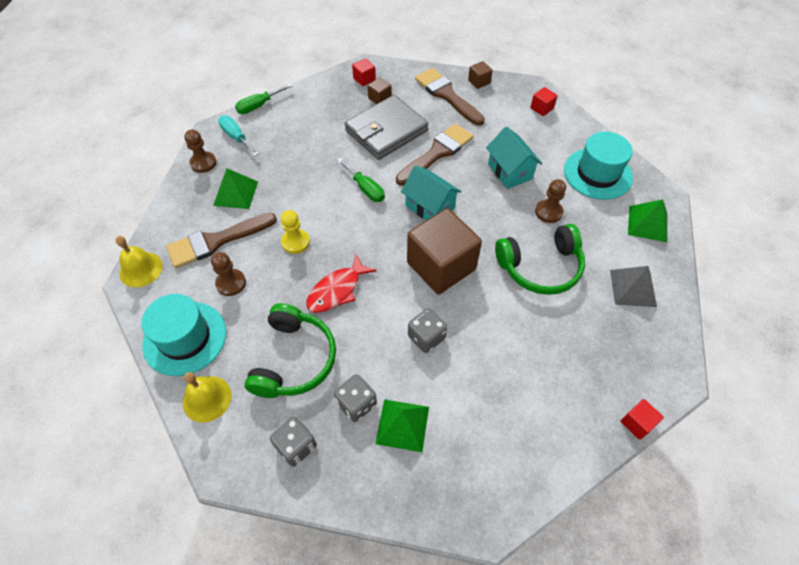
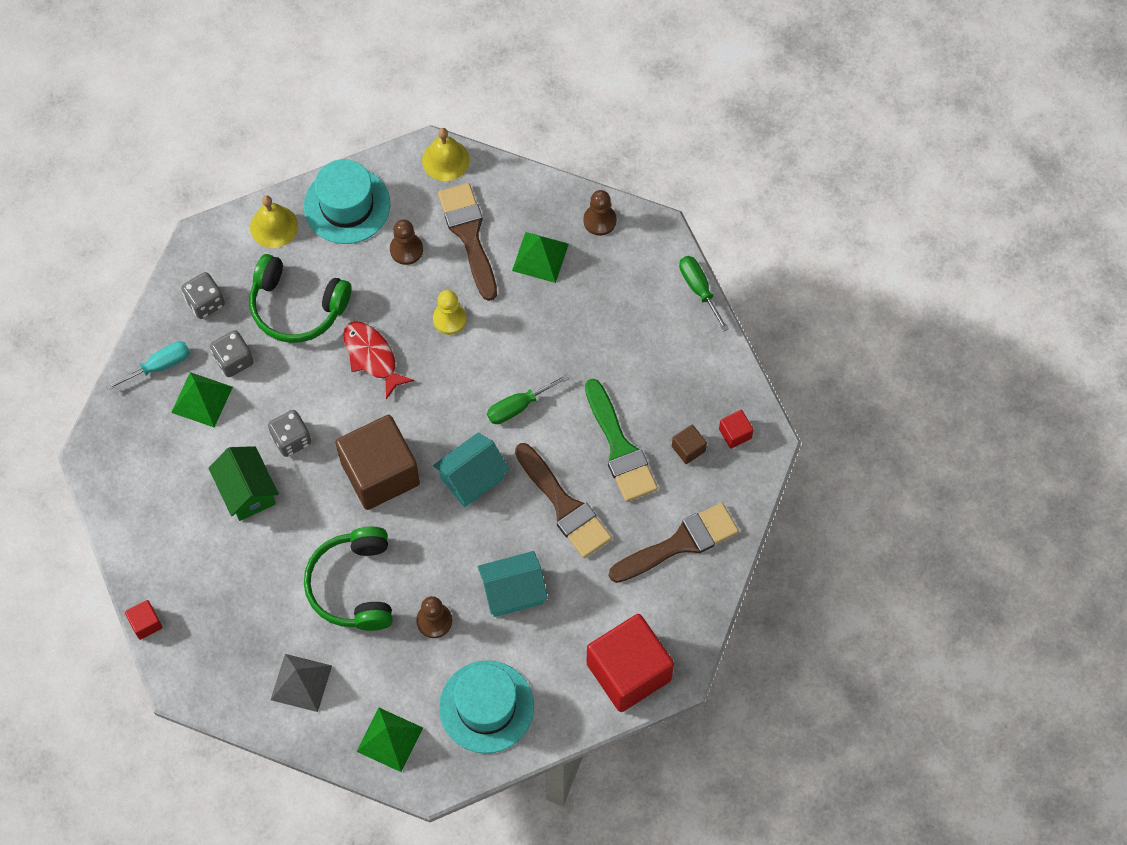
camera: 100 degrees right, 10 degrees up
(236, 137) = (641, 259): turquoise screwdriver -> turquoise screwdriver (160, 366)
(386, 131) = (619, 447): grey wallet -> green brush
(479, 82) = (703, 596): brown cube -> none
(484, 363) = (247, 491): none -> green house
(541, 108) = (628, 671): red cube -> red cube, size x2.42

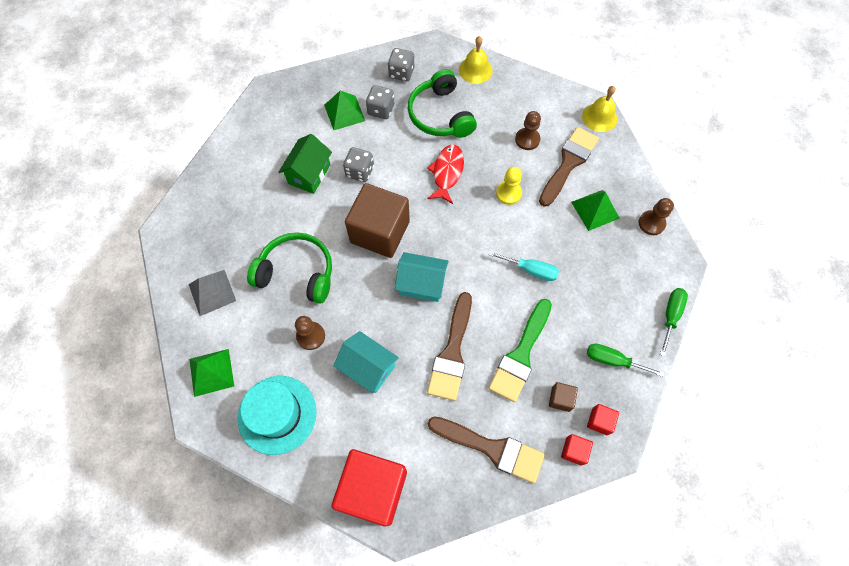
camera: 50 degrees right, 0 degrees up
(146, 623) = (188, 185): red cube -> red cube (574, 451)
(160, 366) = (346, 80): turquoise screwdriver -> turquoise screwdriver (530, 270)
(347, 205) = (522, 92): turquoise hat -> none
(353, 585) = (297, 273): green headphones -> green headphones turned 60 degrees clockwise
(518, 406) = (491, 273): green screwdriver -> green screwdriver (612, 360)

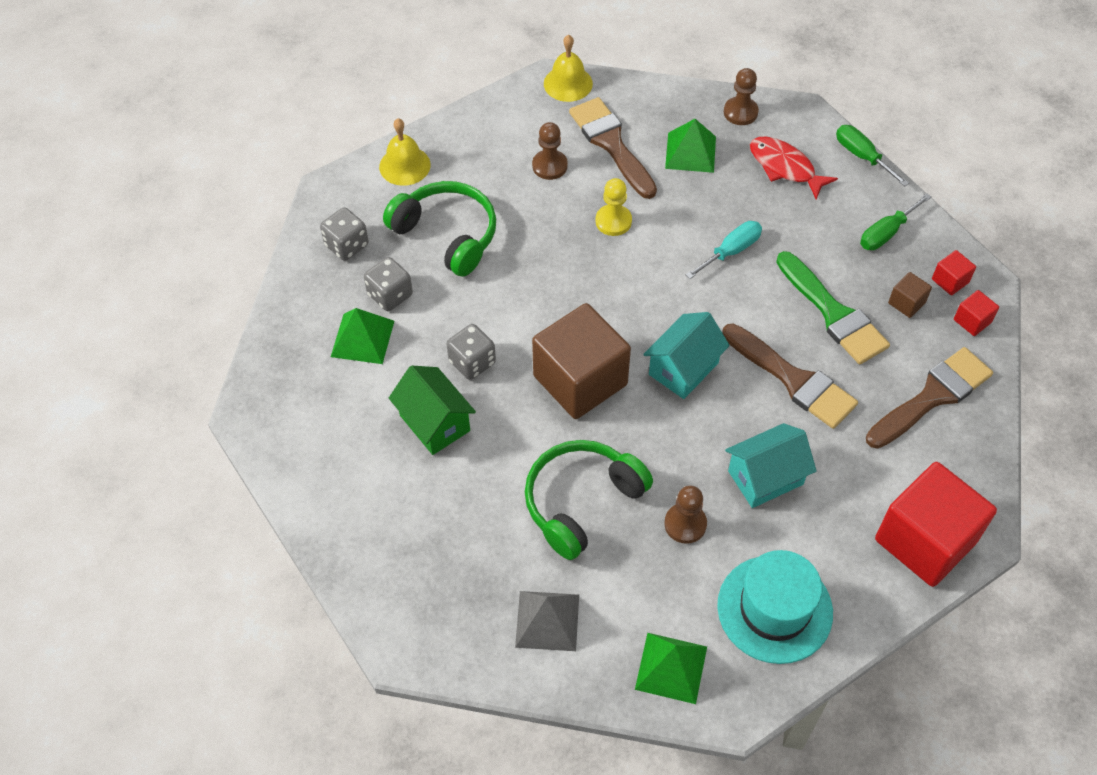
camera: 60 degrees left, 10 degrees down
(440, 115) = (447, 235): green headphones -> green headphones turned 150 degrees counterclockwise
(447, 172) = (540, 269): red fish -> red fish (785, 167)

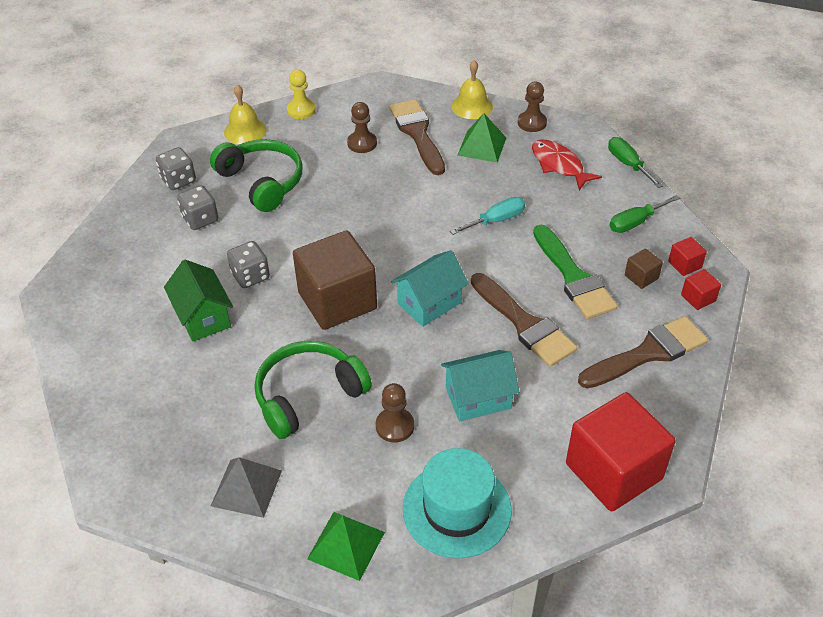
camera: 10 degrees right, 10 degrees down
(362, 338) = (166, 247): green pyramid -> none
(568, 83) = (395, 89): yellow bell -> yellow bell (472, 106)
(613, 221) = (402, 188): yellow pawn -> yellow pawn (301, 110)

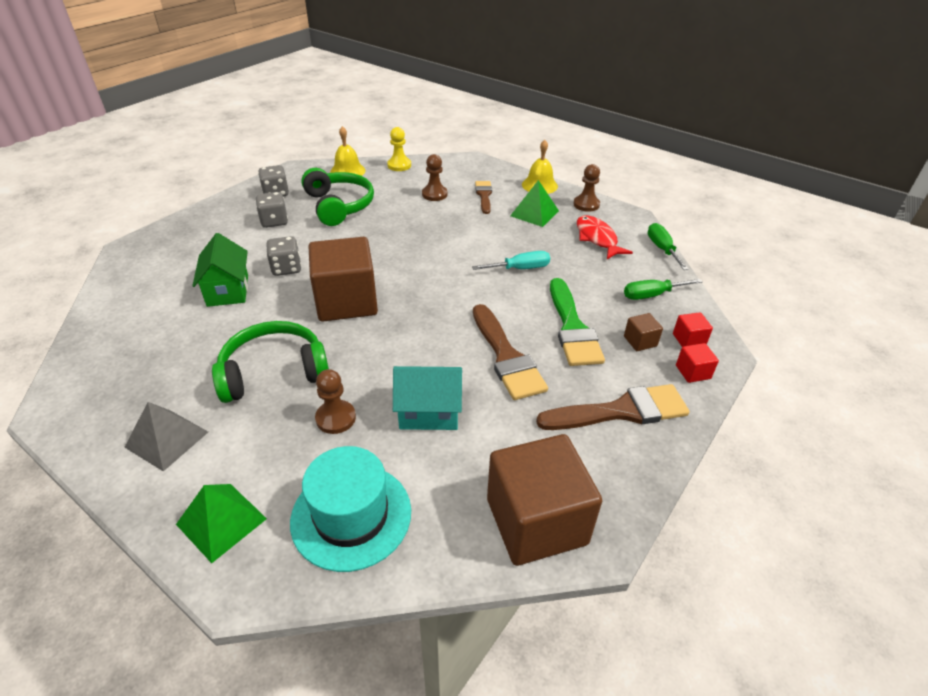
camera: 15 degrees right, 5 degrees down
(417, 134) = (484, 195): brown brush -> brown brush, size x0.60
(429, 303) = (426, 320): turquoise house -> none
(613, 471) = (536, 521): red cube -> brown cube

